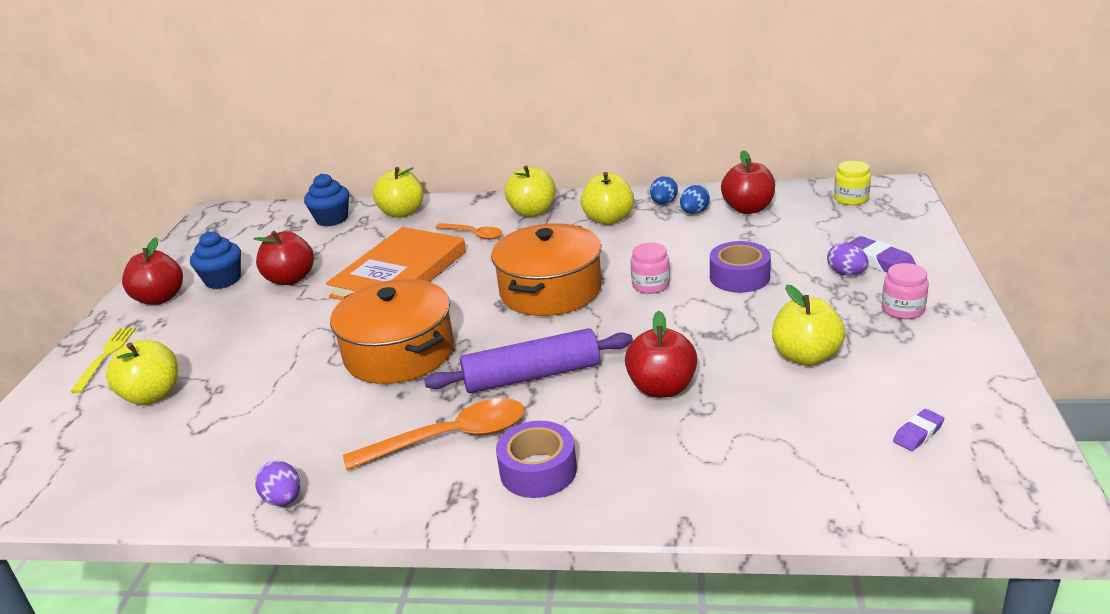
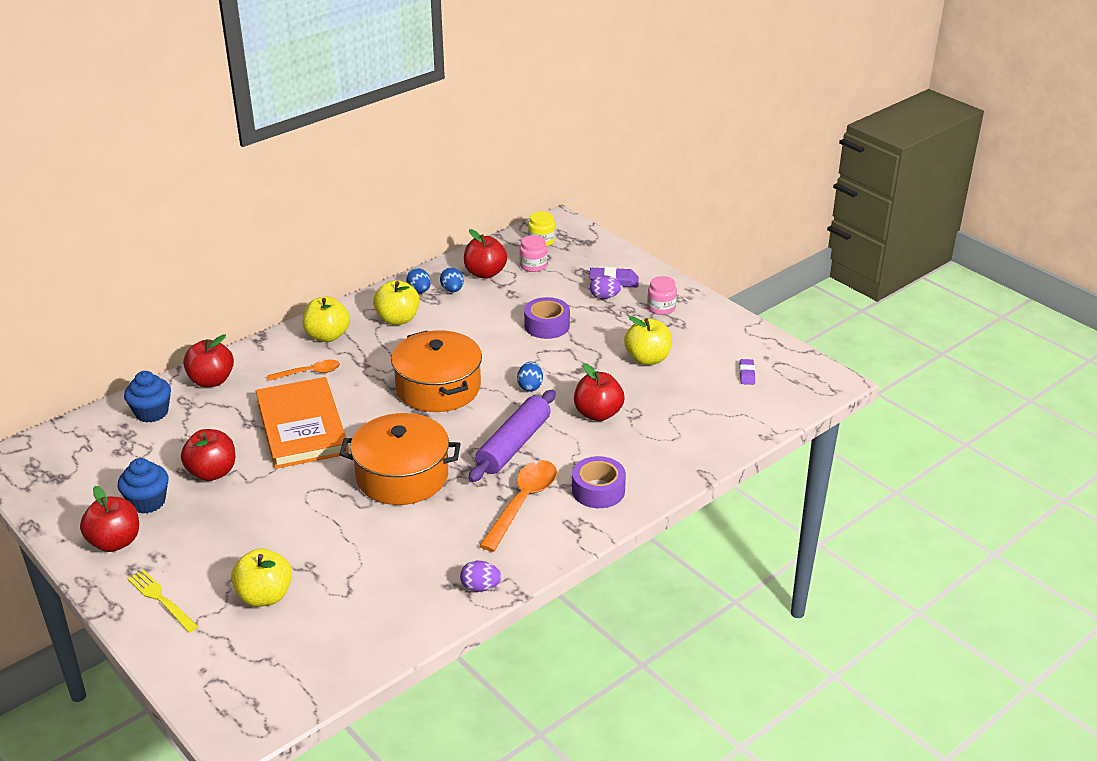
camera: 50 degrees left, 5 degrees up
(402, 213) = (211, 380): yellow apple -> red apple
(634, 327) = (530, 386): none -> blue egg
(651, 285) = (499, 355): pink jar -> pink jar (533, 265)

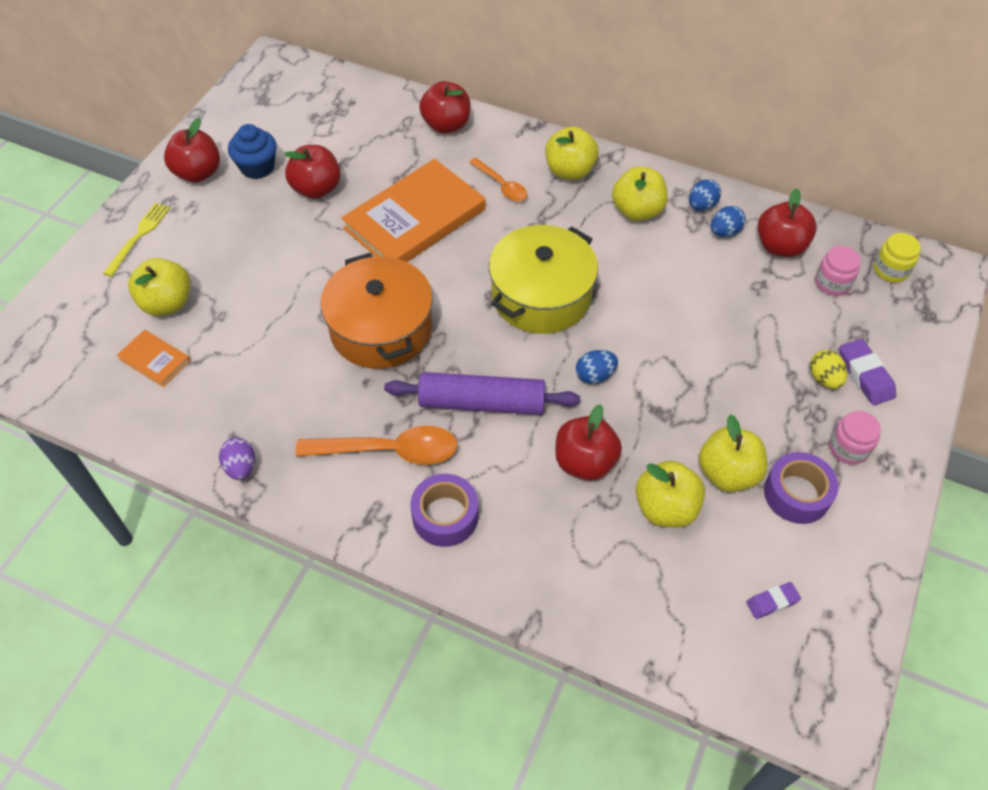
camera: 65 degrees right, 20 degrees up
(152, 412) = (378, 110): blue cupcake -> none
(325, 617) = (155, 360): none -> orange book
(438, 388) = (541, 295): orange pot -> yellow pot
(547, 325) = (721, 344): purple tape -> purple tape (797, 494)
(604, 297) = (824, 378): purple egg -> yellow egg
(656, 392) = (665, 508): none -> yellow apple

